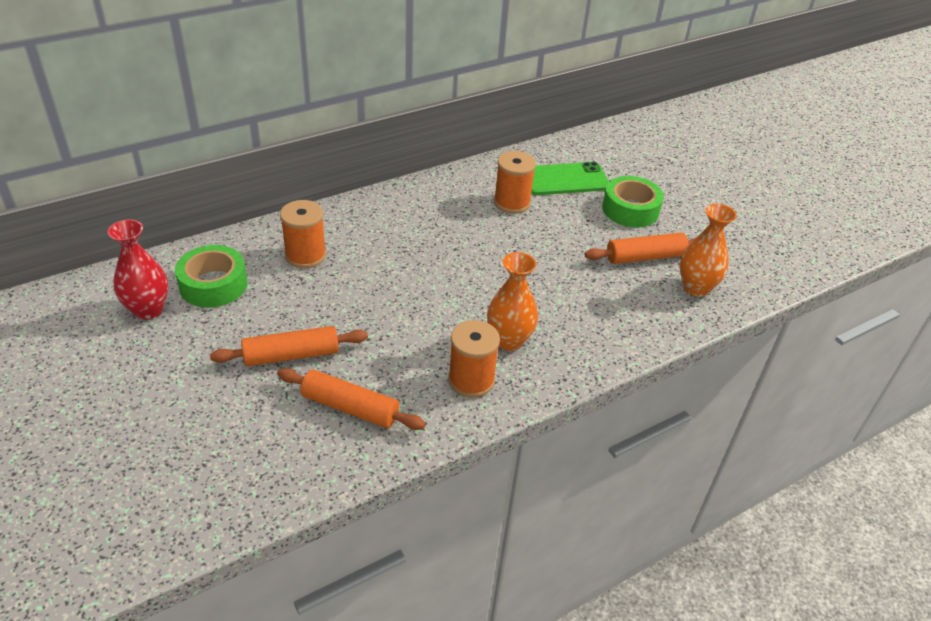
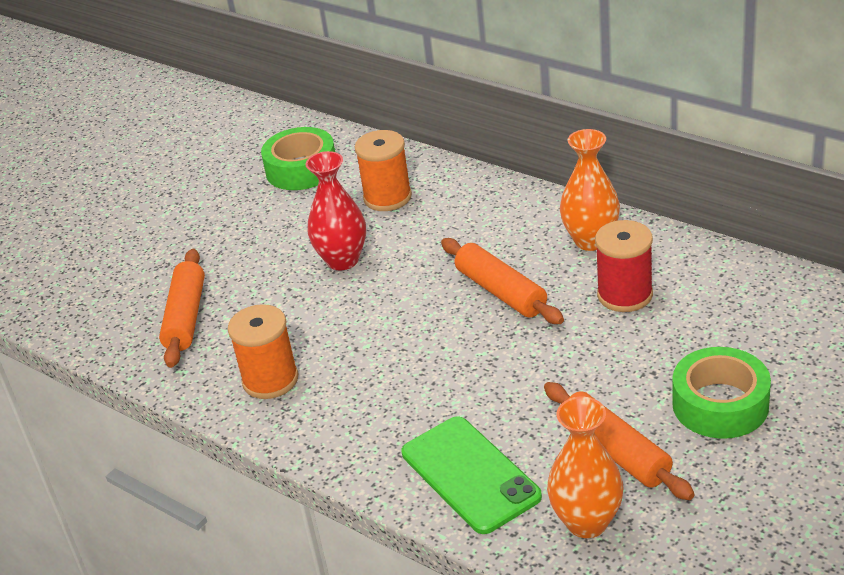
camera: 75 degrees right, 5 degrees down
(148, 310) = (243, 154): red vase -> red vase (342, 260)
(291, 355) = (235, 254): orange rolling pin -> orange rolling pin (501, 292)
(509, 340) = (352, 385): orange vase -> orange vase (591, 240)
(512, 203) = (625, 295): orange spool -> red spool
(564, 180) = (729, 320): green phone -> green phone (470, 475)

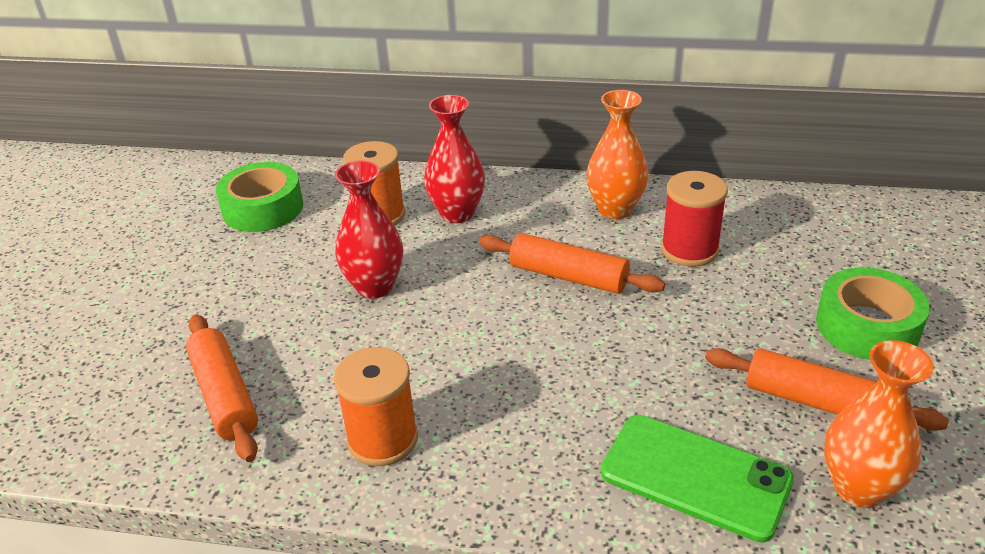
camera: 30 degrees left, 0 degrees up
(452, 211) = (457, 213): none -> red vase

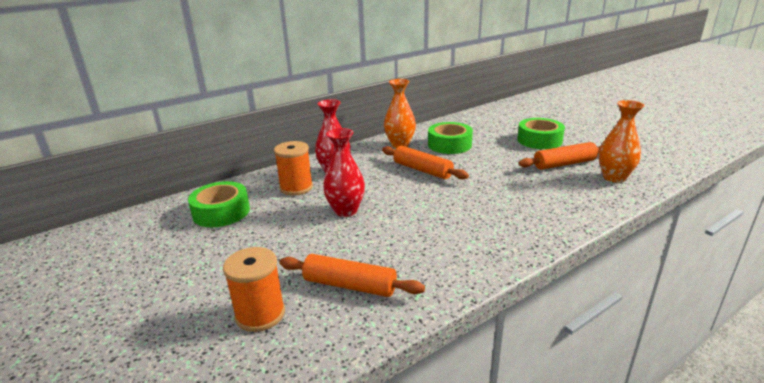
camera: 45 degrees left, 10 degrees down
(383, 439) = (455, 254): orange spool -> orange spool (260, 314)
(568, 276) = (422, 170): orange rolling pin -> orange rolling pin turned 60 degrees clockwise
(689, 250) = (449, 145): red spool -> green tape
(695, 476) = (573, 200): green phone -> none

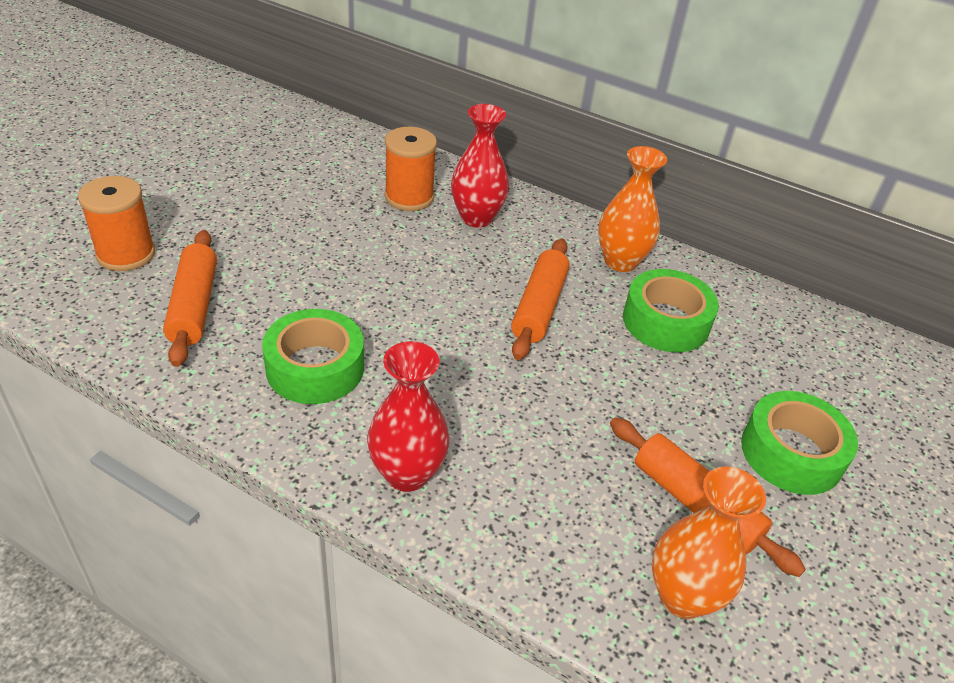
camera: 60 degrees right, 15 degrees up
(221, 212) = (318, 160): green tape -> green tape (315, 368)
(345, 211) = (367, 258): red vase -> red vase (407, 474)

